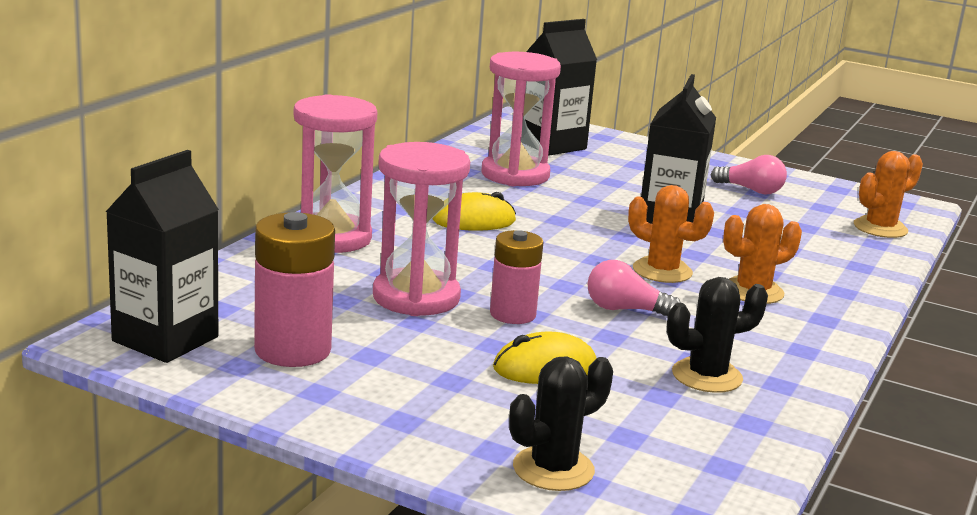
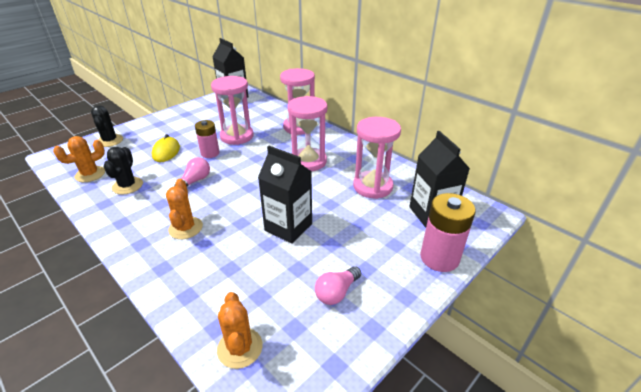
camera: 110 degrees right, 15 degrees up
(292, 350) = (213, 112): pink battery -> pink battery (439, 258)
(474, 220) = (308, 161): yellow mouse -> pink hourglass
(662, 271) = (226, 203): orange cactus -> orange cactus (90, 174)

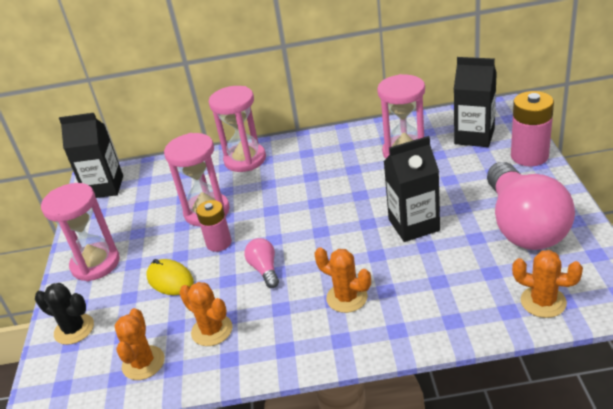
camera: 45 degrees left, 0 degrees up
(127, 186) = (212, 330): black cactus -> orange cactus
(308, 161) = (320, 176): pink hourglass -> pink hourglass (95, 264)
(337, 292) = (523, 225): pink light bulb -> pink light bulb, size x2.37

